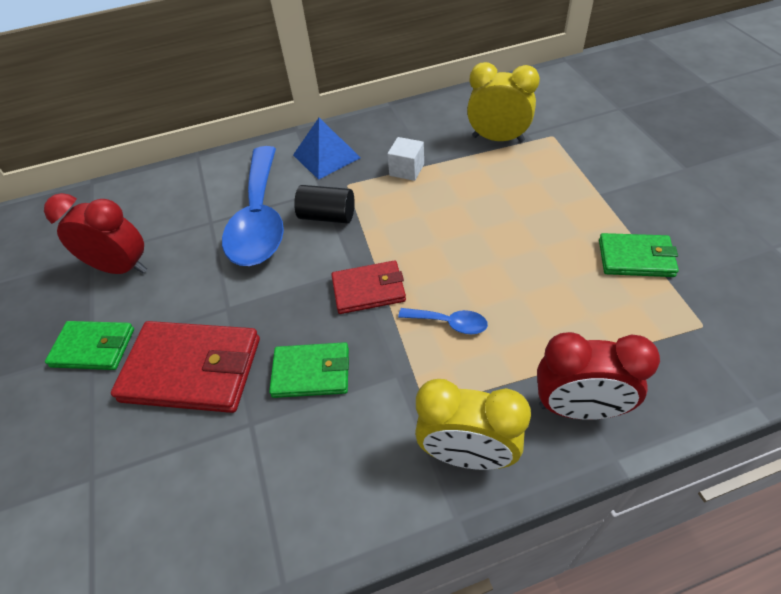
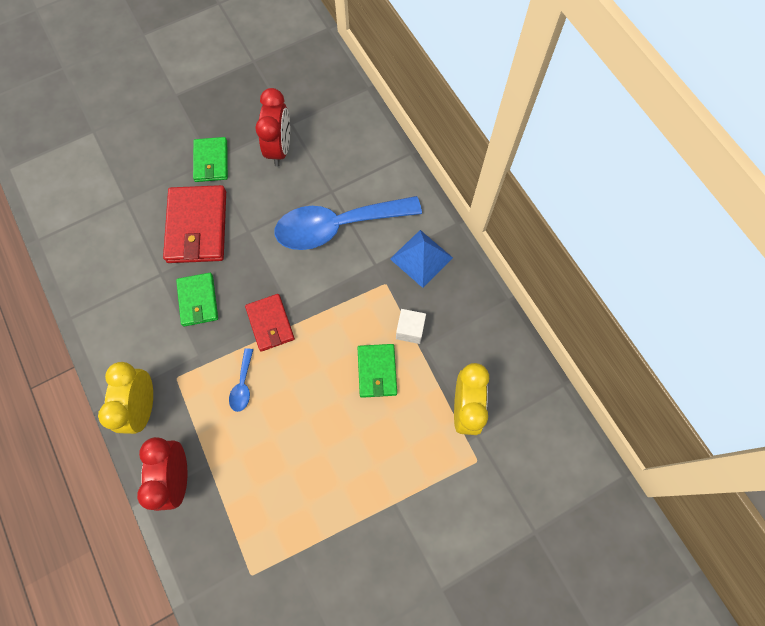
camera: 75 degrees right, 20 degrees up
(327, 216) = (345, 276): black cylinder -> none
(636, 258) = (317, 529): green wallet -> green wallet (377, 371)

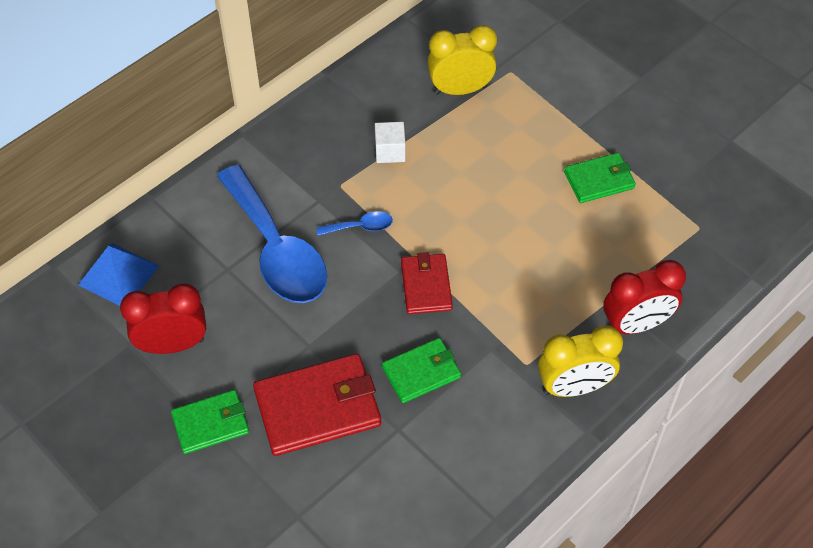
camera: 105 degrees left, 15 degrees down
(243, 385) = (510, 292): blue spoon -> blue spoon (360, 227)
(270, 323) = (426, 286): red wallet -> red wallet turned 60 degrees counterclockwise
(377, 371) = (448, 170): green wallet -> green wallet (599, 180)
(421, 258) = (297, 158): blue pyramid -> blue pyramid (118, 275)

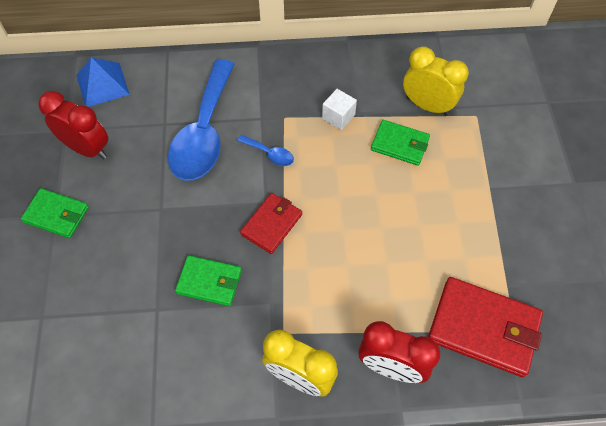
camera: 40 degrees right, 5 degrees up
(318, 408) = (124, 254): red wallet -> red wallet (483, 328)
(599, 180) = (467, 237): green wallet -> green wallet (400, 144)

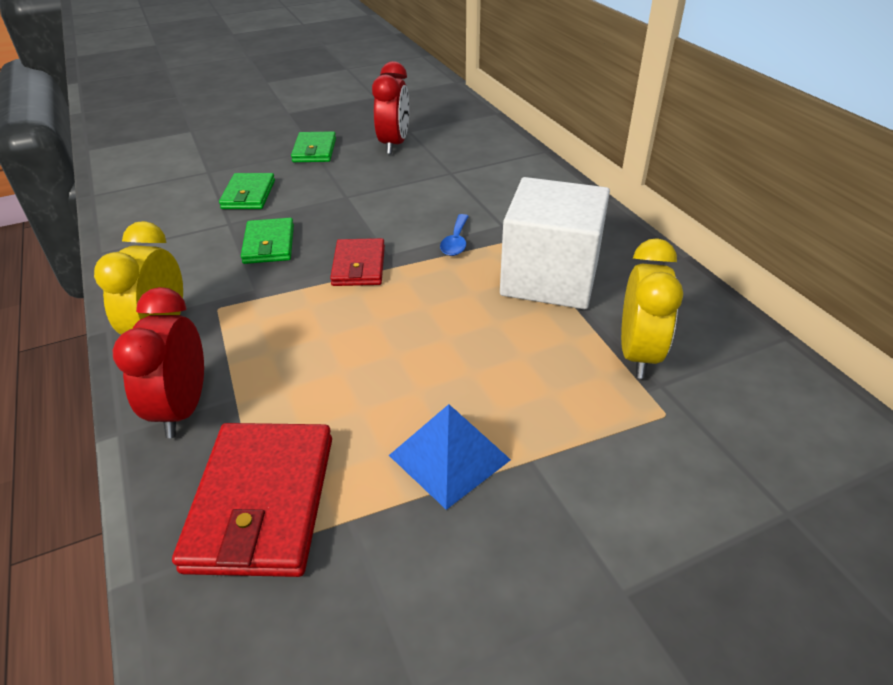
camera: 70 degrees right, 20 degrees down
(102, 84) = (473, 132): blue pyramid -> blue pyramid (449, 457)
(204, 132) = (455, 196): blue spoon -> none
(271, 224) = (359, 266): red wallet -> red wallet turned 75 degrees clockwise
(338, 116) = (550, 278): white cube -> white cube, size x2.47
(400, 144) = (545, 341): green wallet -> green wallet (248, 195)

